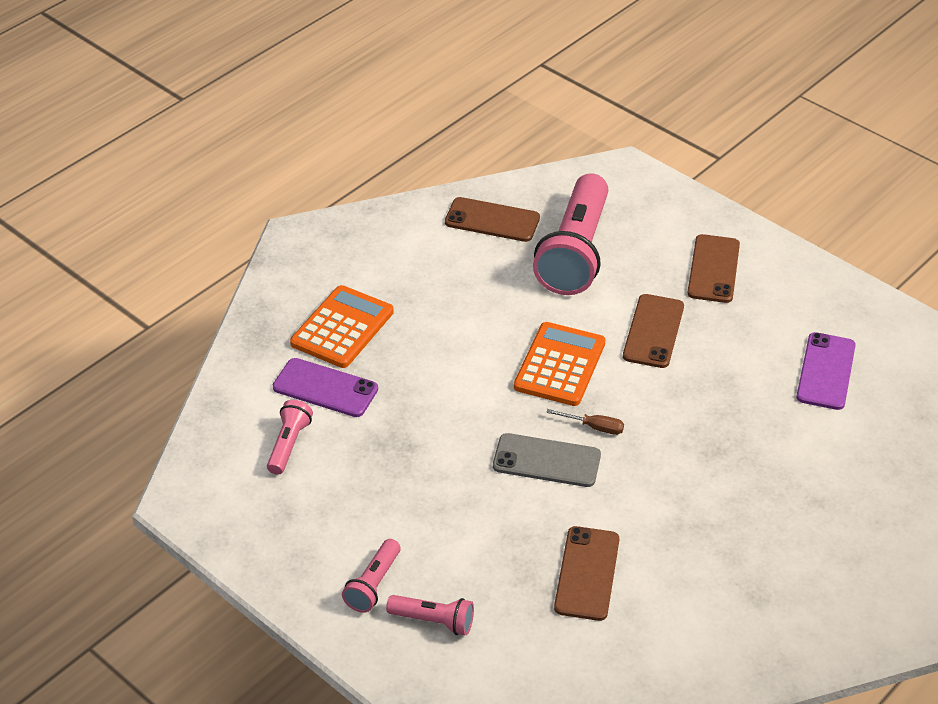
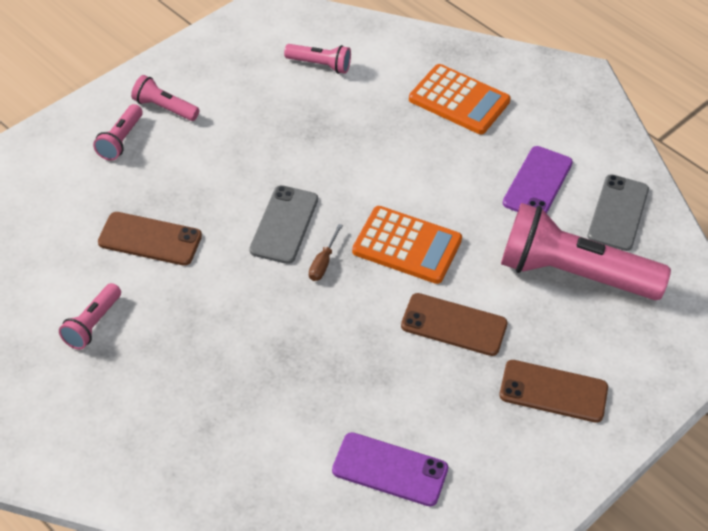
camera: 90 degrees right, 5 degrees up
(325, 388) = (384, 87): purple phone -> purple phone (537, 183)
(492, 220) = (618, 213): brown phone -> grey phone
(716, 609) = (92, 324): none -> pink flashlight

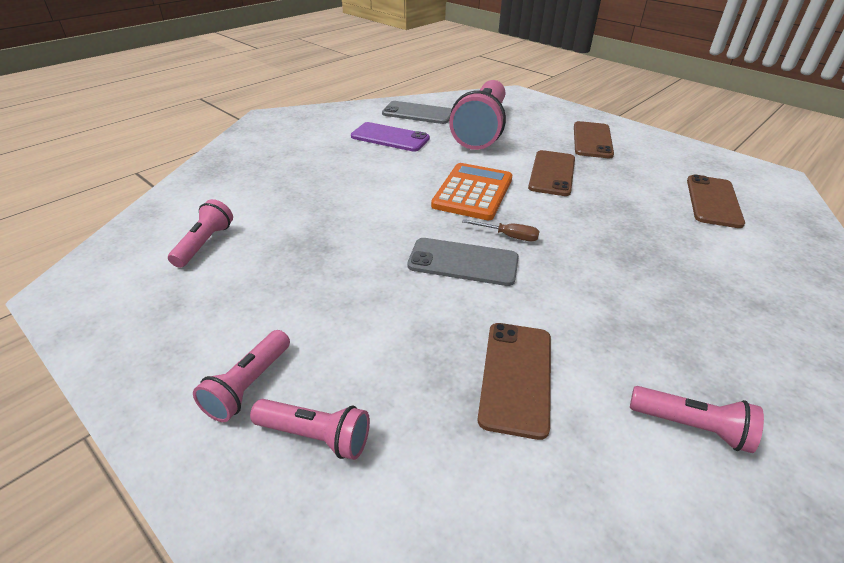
camera: 90 degrees left, 10 degrees down
(390, 470) = (713, 201): purple phone -> brown phone
(459, 100) = (286, 166): orange calculator -> none

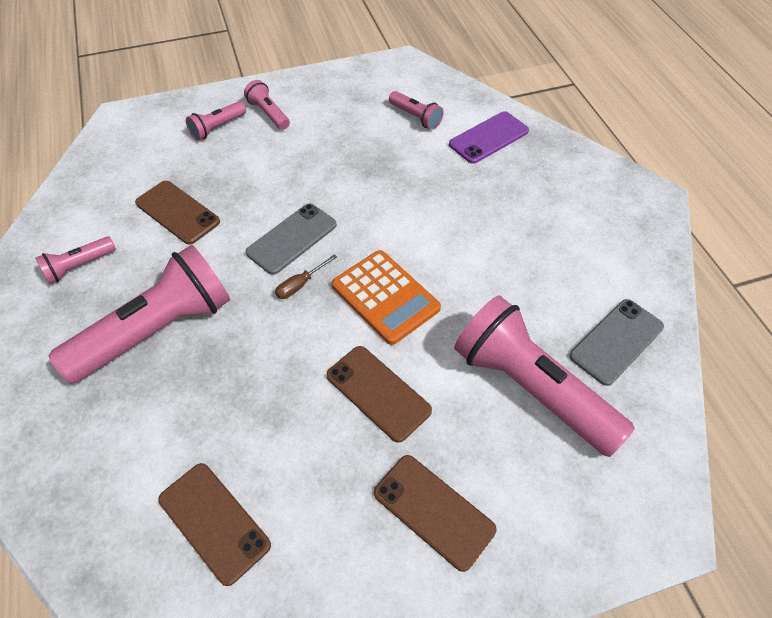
camera: 120 degrees right, 15 degrees up
(390, 137) = (549, 282): purple phone -> purple phone (488, 138)
(656, 300) = (157, 330): none -> pink flashlight

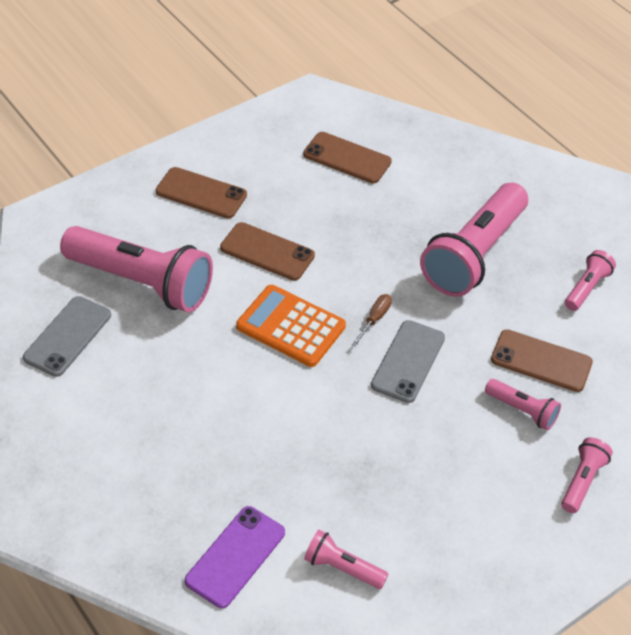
camera: 160 degrees right, 5 degrees down
(268, 113) = (536, 521): pink flashlight -> pink flashlight (522, 410)

